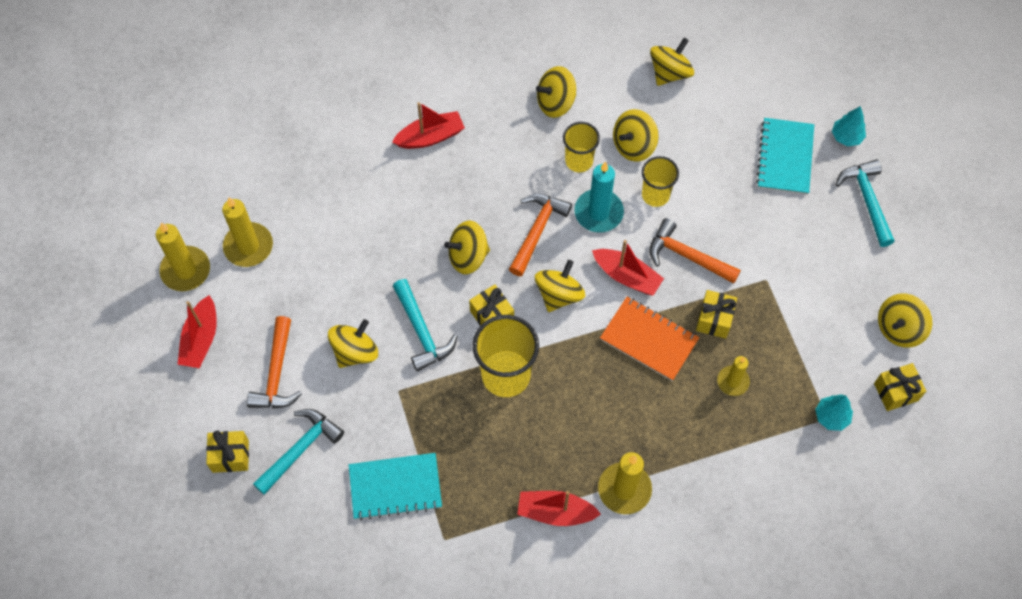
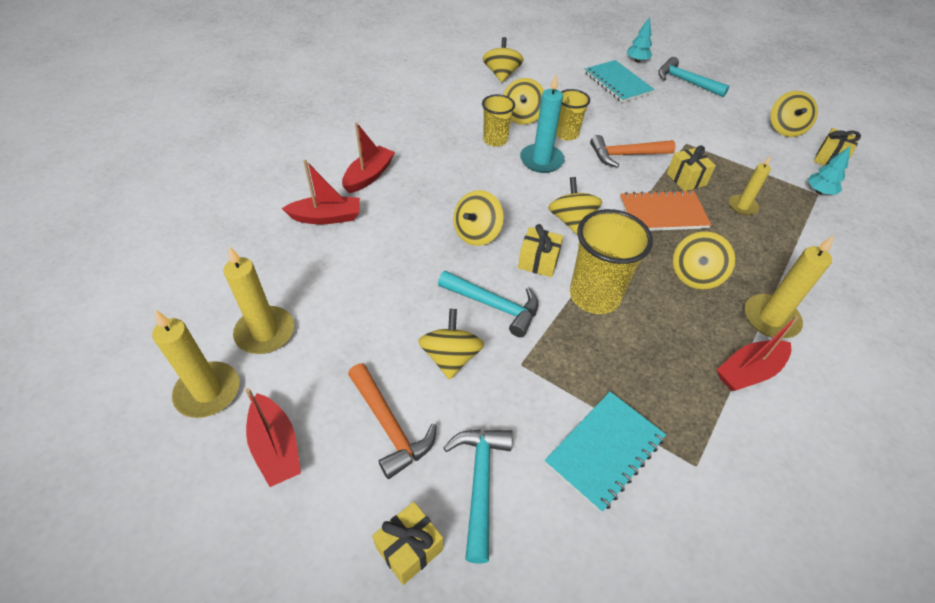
camera: 40 degrees left, 15 degrees down
(537, 230) = (511, 191): orange hammer -> none
(555, 102) = (444, 118): yellow spinning top -> yellow spinning top (695, 275)
(627, 276) = (603, 185): red boat -> red boat (326, 217)

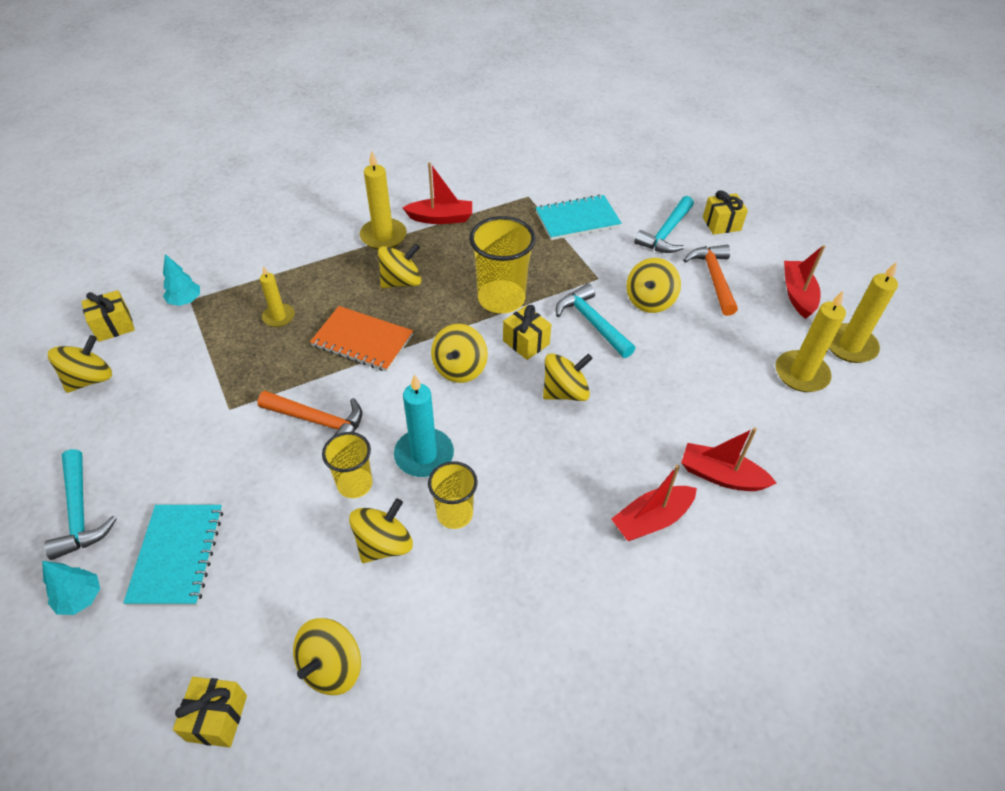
camera: 150 degrees left, 0 degrees up
(686, 179) = (292, 365): yellow gift -> yellow gift (217, 718)

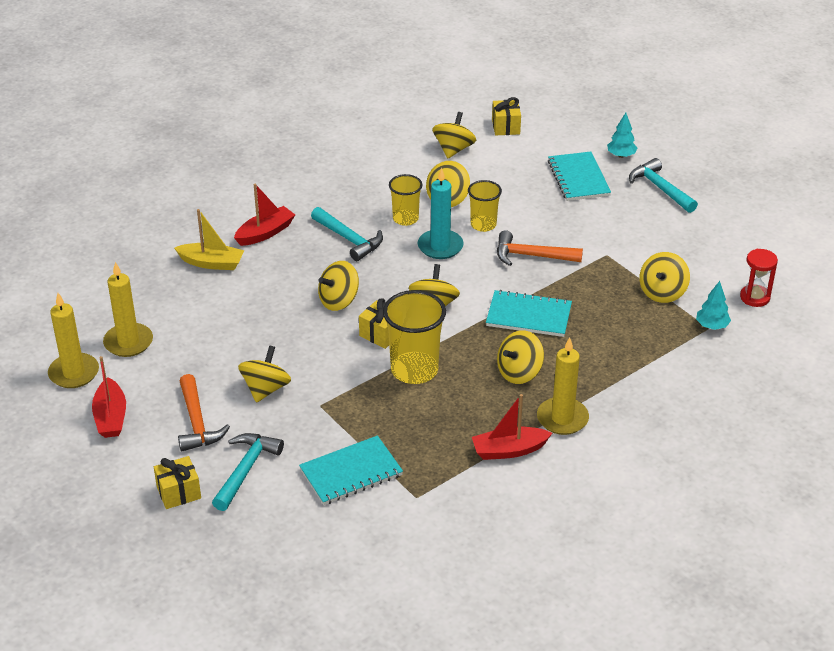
camera: 170 degrees right, 10 degrees down
(90, 379) = (733, 258): yellow spinning top -> yellow spinning top (662, 292)
(114, 326) = (754, 297): yellow gift -> red hourglass
(279, 317) = (616, 324): yellow candle -> none
(362, 341) = (528, 316): orange notebook -> turquoise notebook
(592, 322) = (322, 360): turquoise hammer -> turquoise hammer (349, 239)
(721, 476) = (211, 263): red boat -> yellow boat

